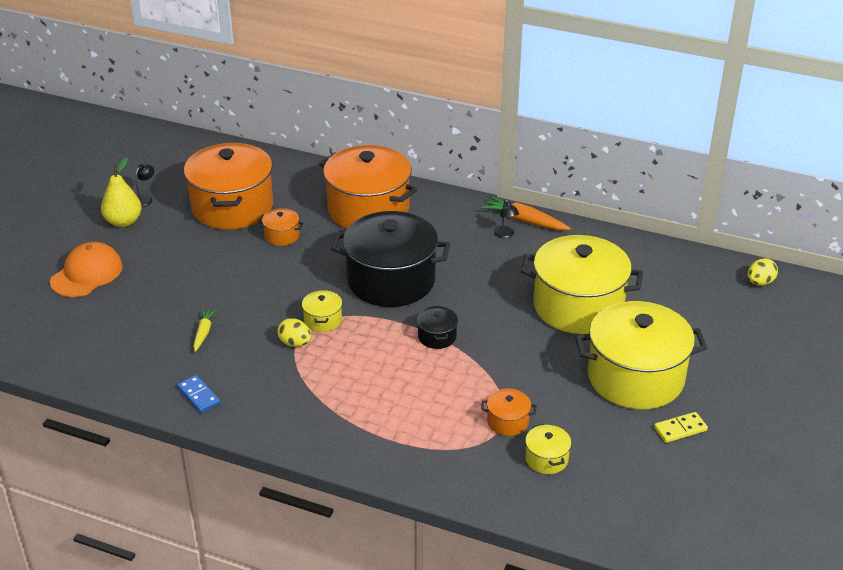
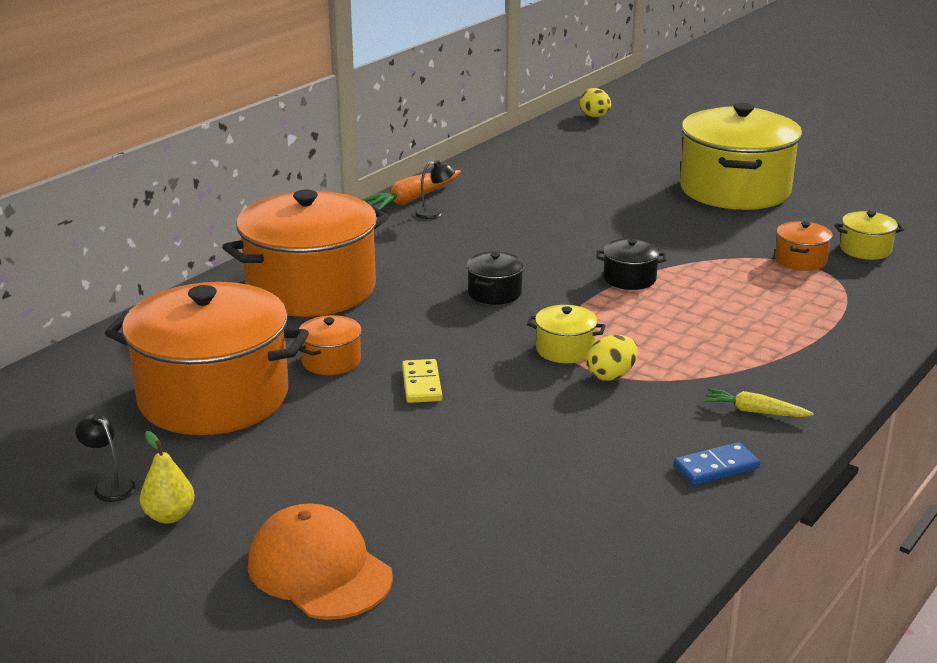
camera: 75 degrees left, 10 degrees down
(123, 222) = (169, 516): yellow pear -> yellow pear, size x0.65
(203, 333) = (557, 451): yellow carrot -> yellow carrot (755, 411)
(391, 280) = (494, 293): black pot -> black pot, size x0.42
(578, 306) = (600, 197): yellow pot -> none
(680, 429) = (820, 184): yellow domino -> yellow domino (421, 384)

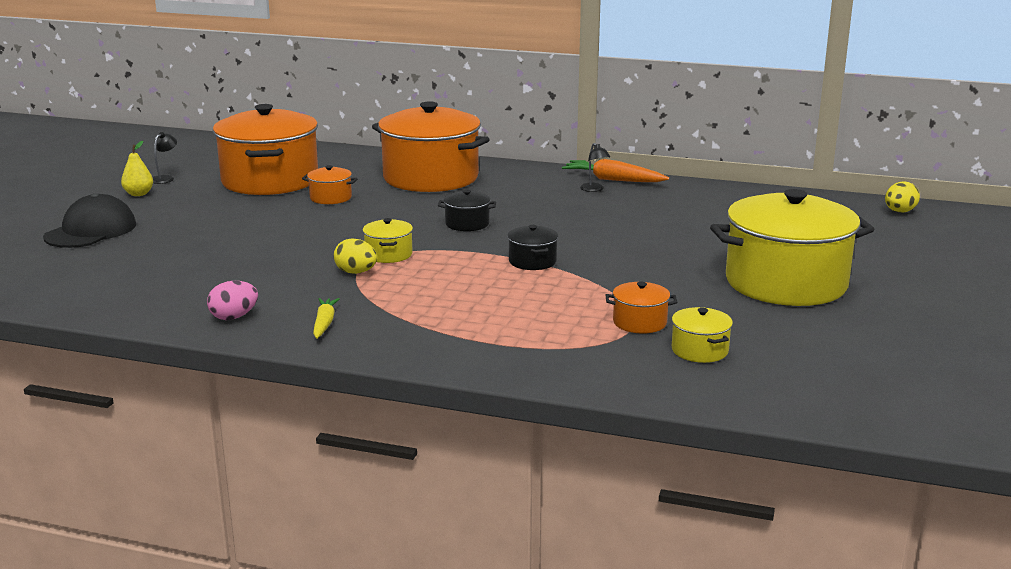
camera: 70 degrees right, 5 degrees down
(319, 570) = (91, 231): orange cap -> black cap
(421, 384) = (312, 223): yellow domino -> none
(716, 467) = (234, 317): blue domino -> pink egg

